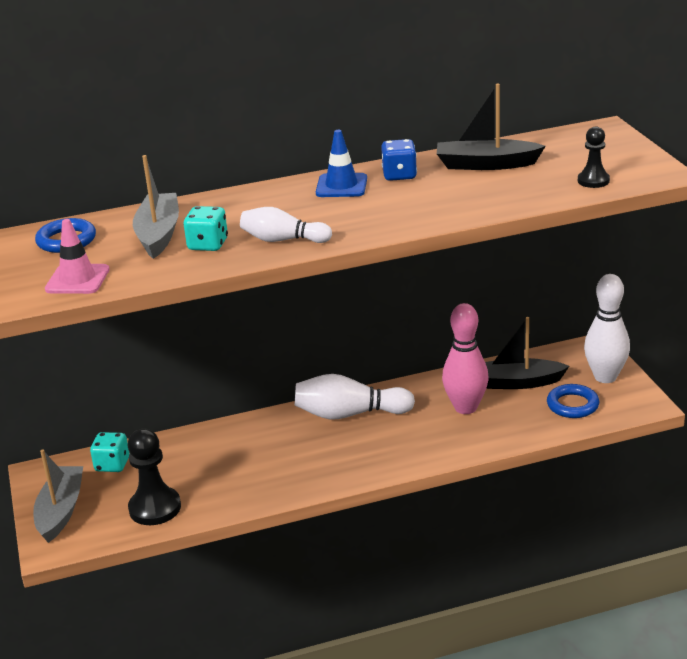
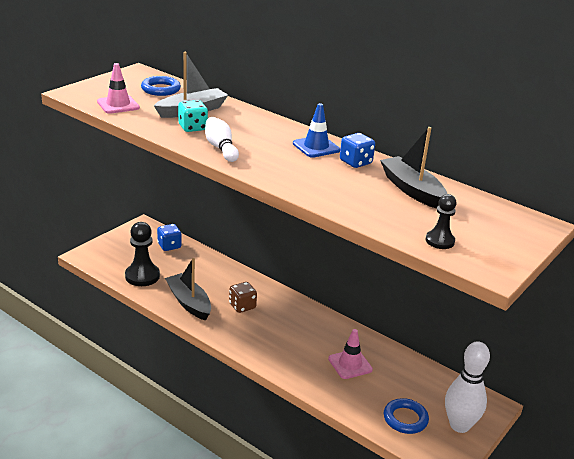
camera: 50 degrees right, 0 degrees up
(61, 511) = (117, 246): grey boat -> none
(112, 464) = (169, 246): turquoise dice -> blue dice
(297, 446) = (242, 306): none -> brown dice
(349, 414) = (294, 314): white bowling pin -> none
(465, 407) = (350, 364): pink bowling pin -> pink traffic cone
(516, 382) = (404, 379): black boat -> black boat (189, 302)

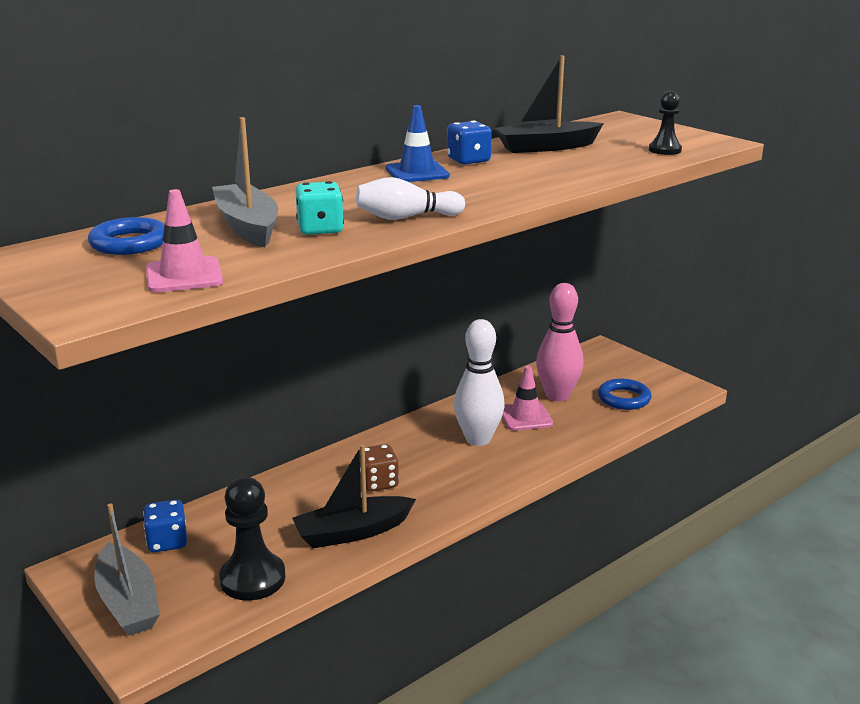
camera: 75 degrees left, 5 degrees down
(120, 245) = (128, 602): none -> grey boat
(391, 380) = (557, 395): none -> pink bowling pin
(459, 425) = (633, 371): white bowling pin -> white bowling pin (478, 439)

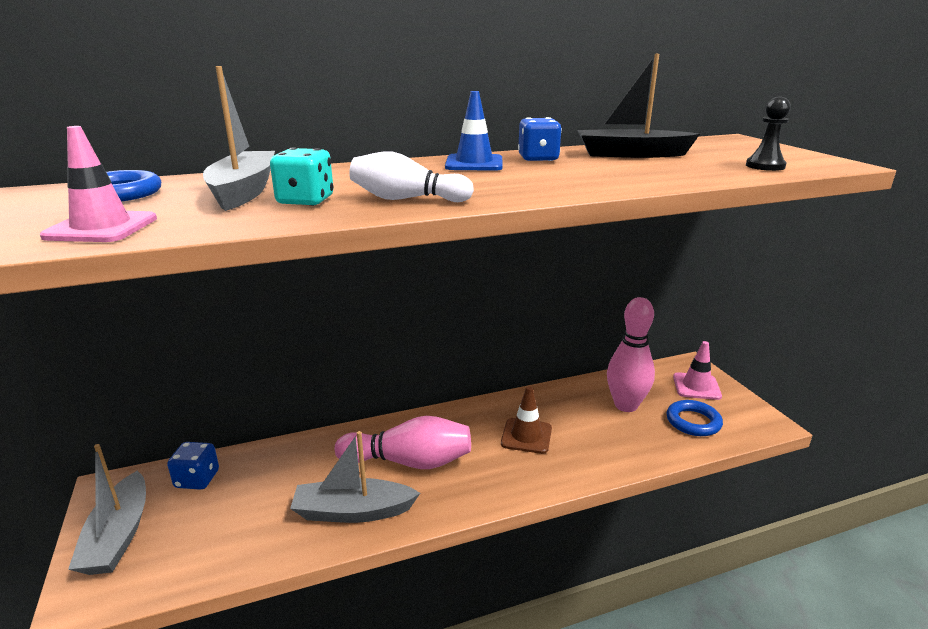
camera: 20 degrees right, 0 degrees up
(252, 579) = (233, 540): black pawn -> none
(352, 532) = (353, 511): black boat -> grey boat
(378, 483) = (409, 462): brown dice -> pink bowling pin
(478, 439) = (526, 436): white bowling pin -> brown traffic cone
(525, 417) = (584, 422): pink traffic cone -> pink traffic cone (696, 386)

